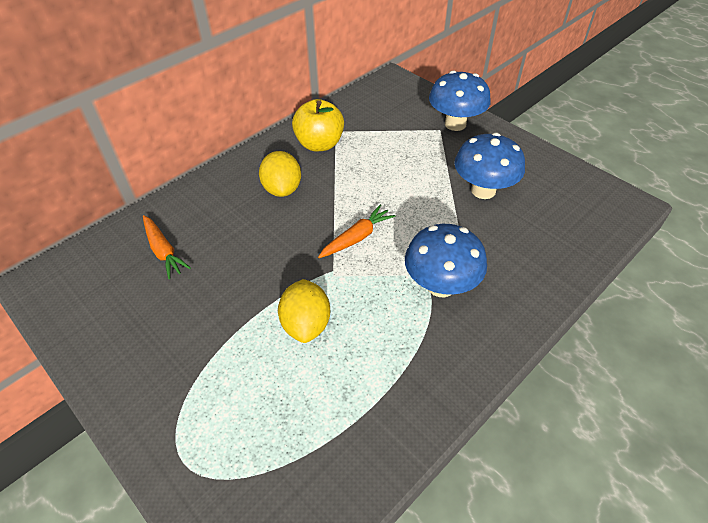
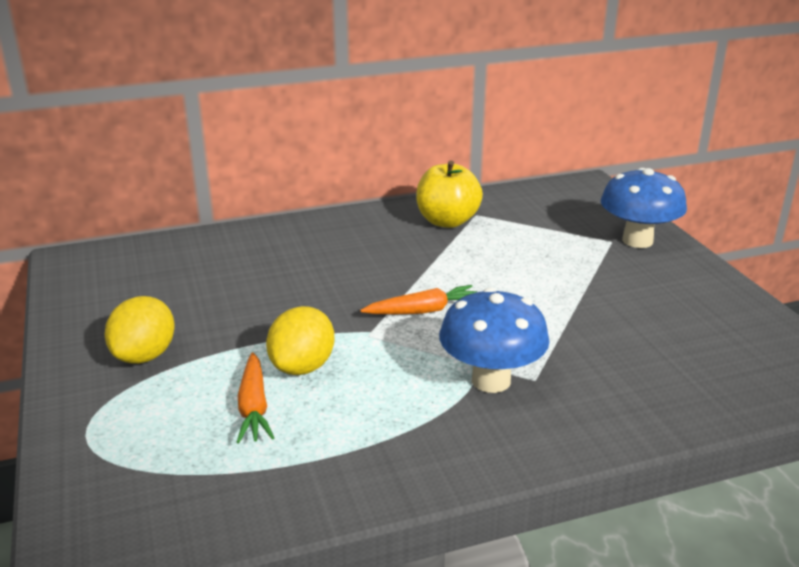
camera: 25 degrees right, 20 degrees down
(163, 251) = (205, 267): orange carrot -> orange carrot (254, 407)
(282, 189) = (372, 249): yellow lemon -> yellow lemon (145, 356)
(483, 190) = (623, 309): blue mushroom -> none

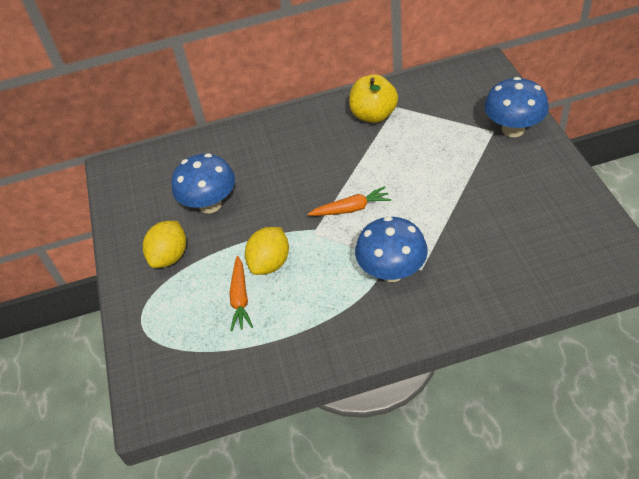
camera: 10 degrees right, 20 degrees up
(213, 300) = (210, 204): none -> blue mushroom

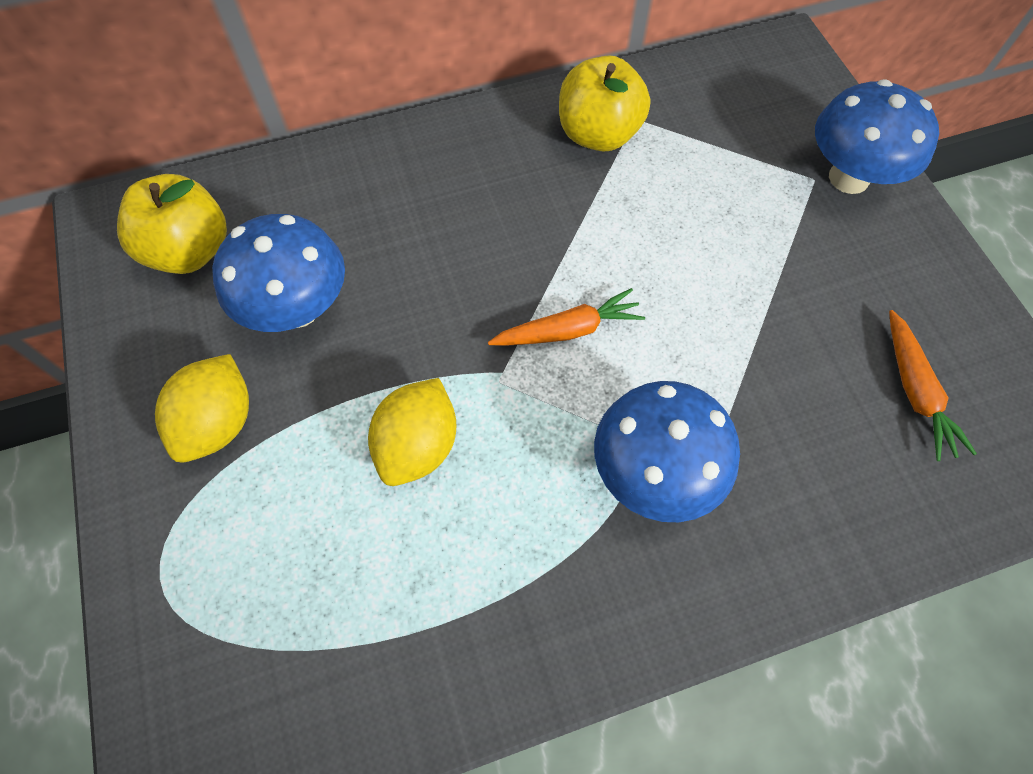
camera: 10 degrees left, 15 degrees up
(155, 180) = (190, 251): none -> yellow apple
(240, 298) = (361, 525): orange carrot -> orange carrot (915, 391)

